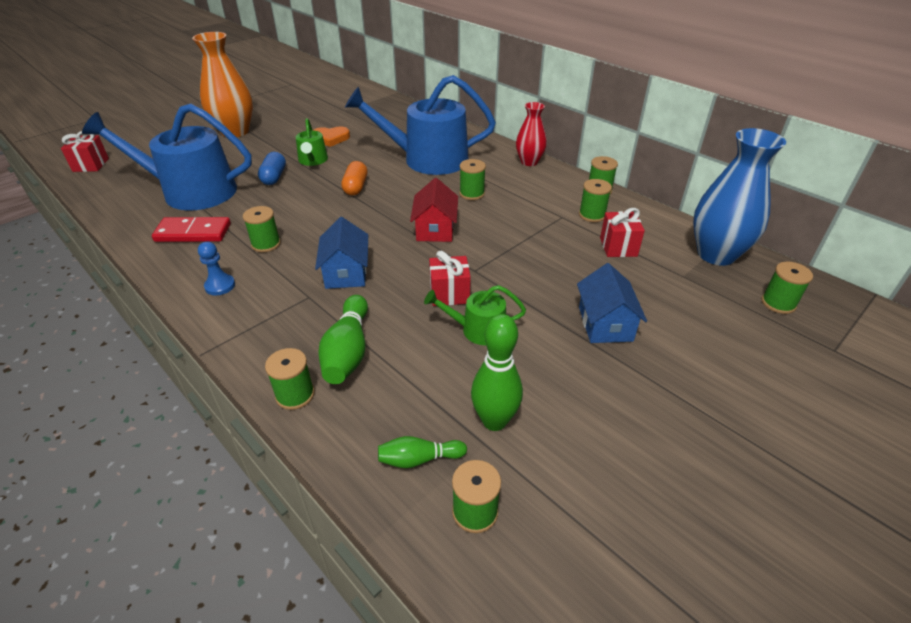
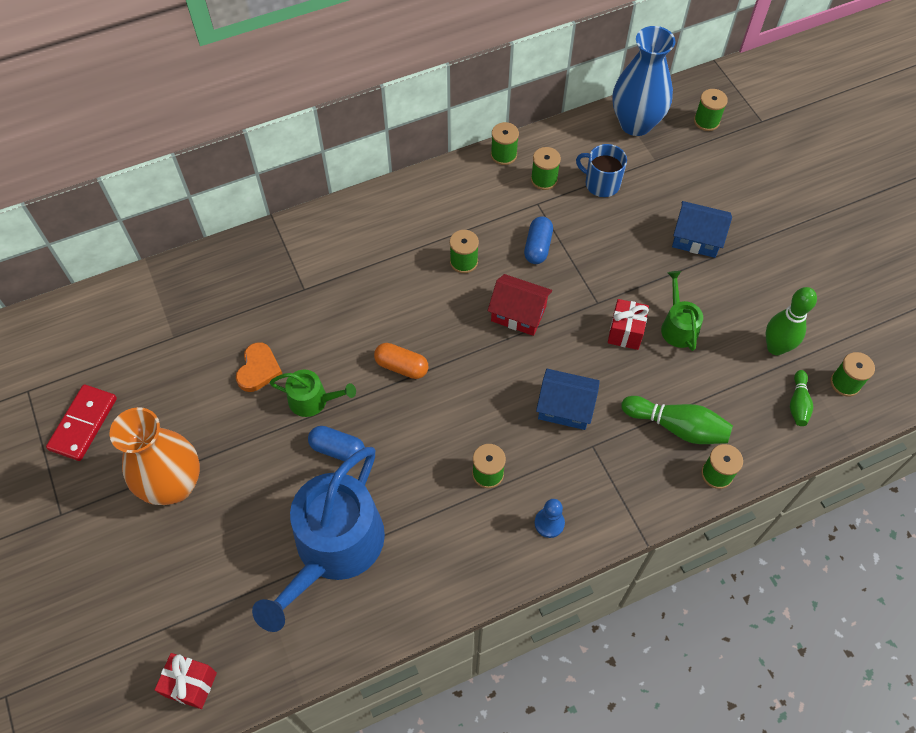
camera: 70 degrees left, 20 degrees up
(193, 233) = (436, 547): red domino -> red domino (83, 424)
(427, 159) = (367, 279): blue watering can -> none
(478, 330) = (678, 326): green watering can -> green watering can turned 150 degrees clockwise
(514, 225) = (537, 247): none -> blue capsule
(529, 162) = (419, 188): red vase -> none
(618, 247) = (601, 183): red gift -> blue mug

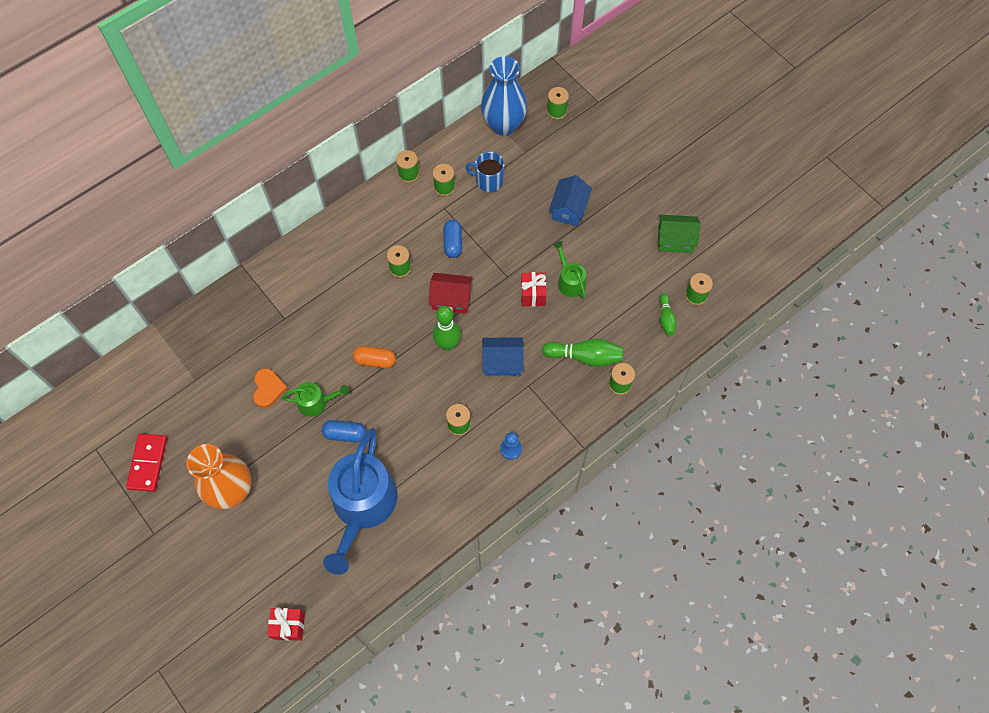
camera: 15 degrees left, 5 degrees up
(696, 238) = (569, 209): blue house -> blue house turned 75 degrees counterclockwise
(775, 347) = (642, 280): green bowling pin -> green bowling pin (447, 344)
(829, 307) = (675, 240): none -> green house

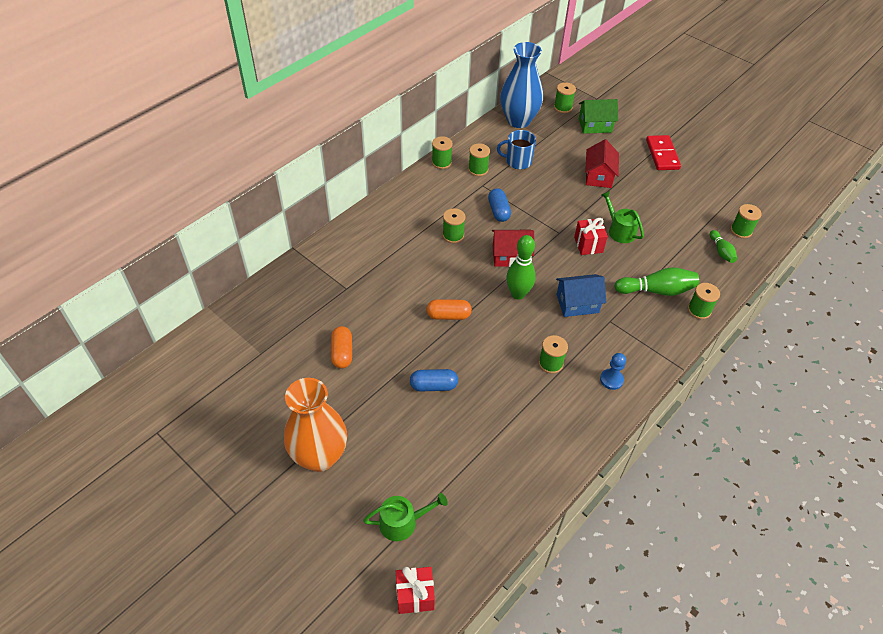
camera: 10 degrees left, 15 degrees down
(148, 463) = (219, 440): red domino -> red domino (662, 155)
(268, 389) = (342, 353): orange heart -> orange capsule
(316, 402) = (396, 359): green watering can -> green watering can (403, 522)
(362, 506) = (469, 454): blue watering can -> none
(569, 209) = (599, 176): blue house -> red house
(675, 240) = (704, 190): green house -> green house (595, 125)

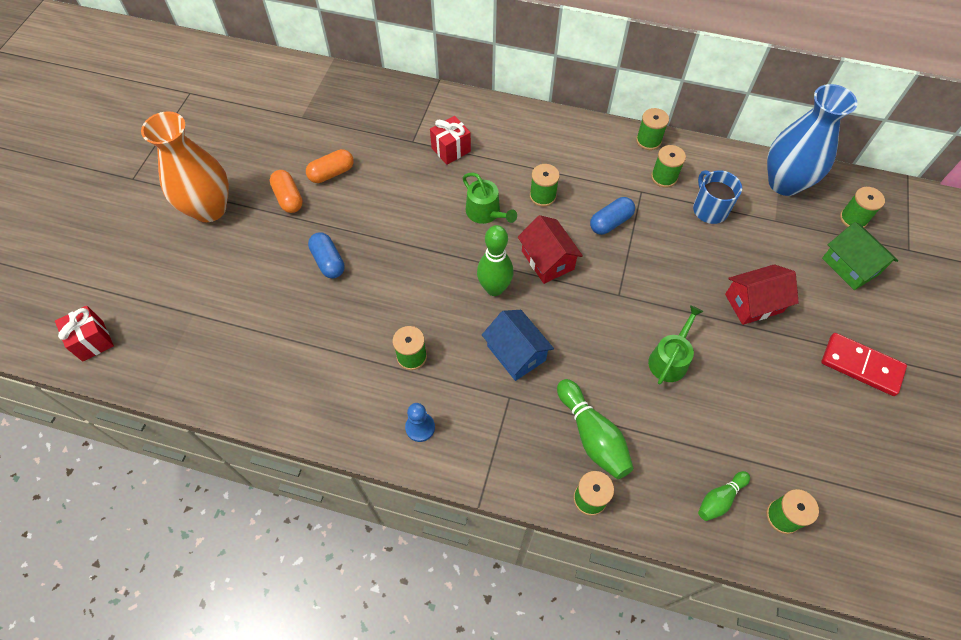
camera: 65 degrees right, 10 degrees up
(403, 522) = (164, 300): green watering can -> green watering can (486, 212)
(448, 315) = (426, 237): orange capsule -> orange capsule (288, 198)
(588, 245) = (620, 332): red gift -> red gift (451, 150)
(662, 155) = (861, 366): red domino -> red domino turned 60 degrees clockwise

